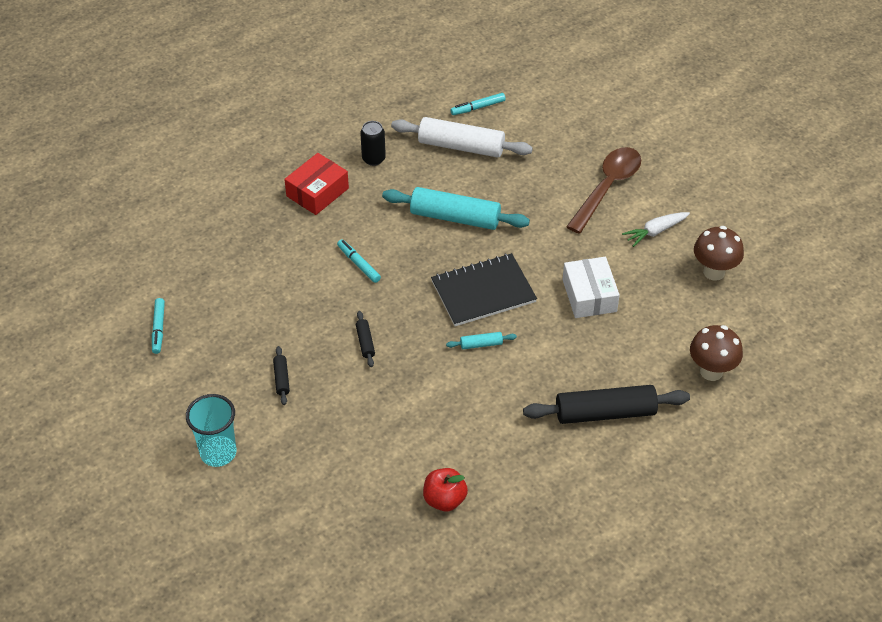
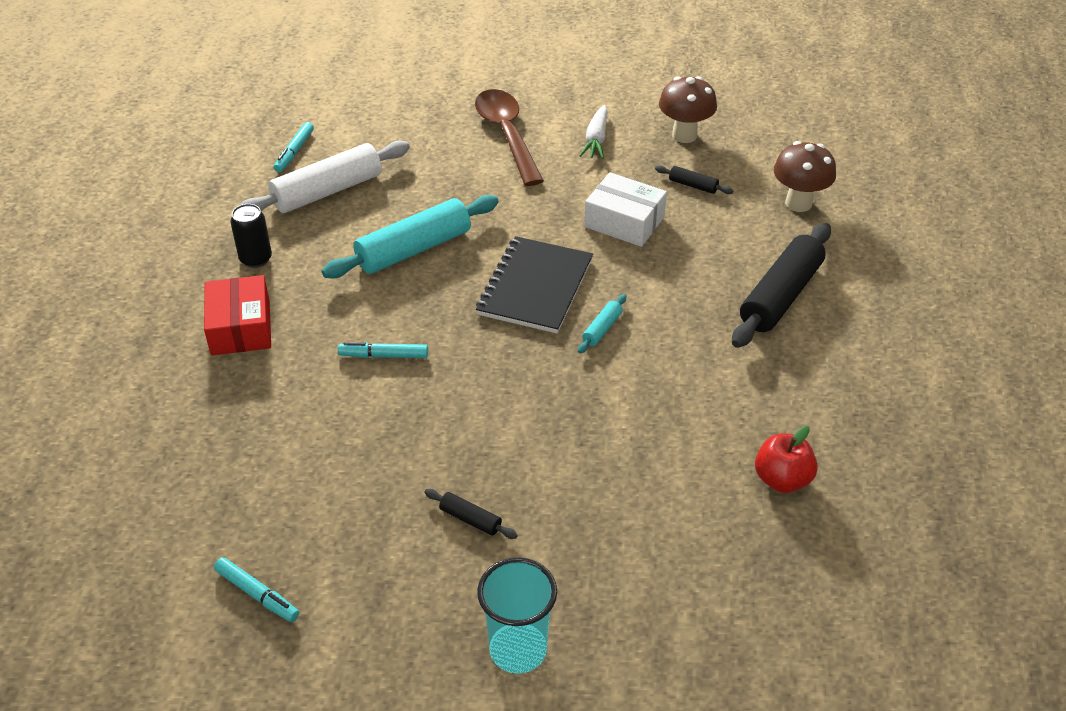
camera: 50 degrees left, 5 degrees down
(365, 342) = (499, 415): black rolling pin -> black rolling pin (693, 185)

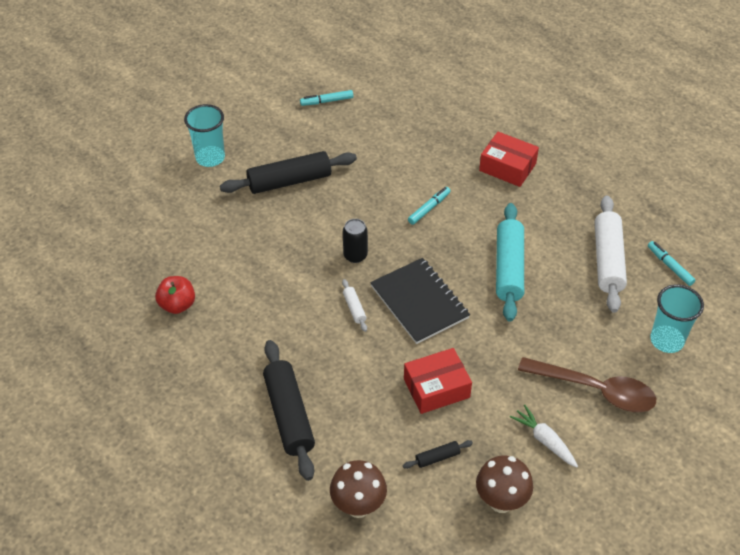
camera: 130 degrees right, 5 degrees up
(256, 259) = (564, 198): black can -> black can (355, 255)
(399, 120) = (666, 340): none -> turquoise cup
(470, 519) = (289, 181): black rolling pin -> black rolling pin, size x2.27
(602, 329) = (354, 308): turquoise rolling pin -> white rolling pin
(624, 222) = (436, 388): white box -> red box

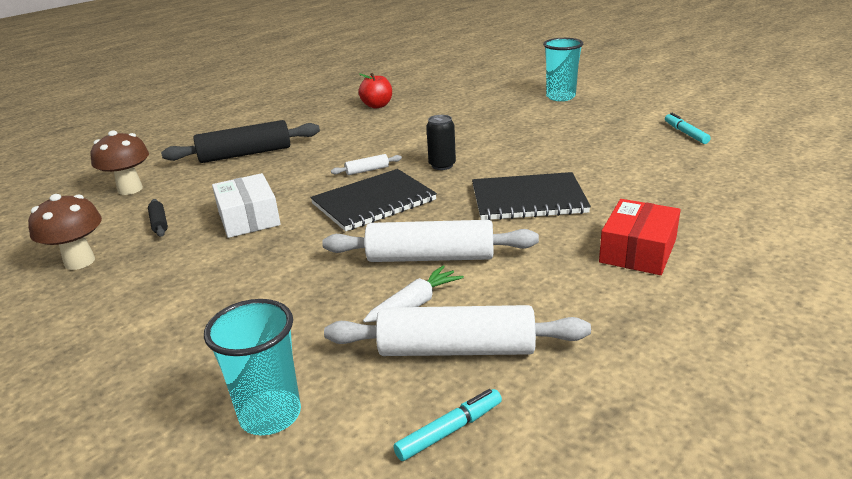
camera: 90 degrees right, 20 degrees down
(289, 181) = (544, 128): black rolling pin -> none
(429, 208) = (528, 199): turquoise marker -> black notebook
(436, 388) = (249, 218): red box -> white box
(508, 268) = (430, 257): turquoise rolling pin -> white rolling pin
(544, 440) = (141, 289): white carrot -> white carrot (414, 304)
(595, 390) = (199, 332): brown spoon -> none

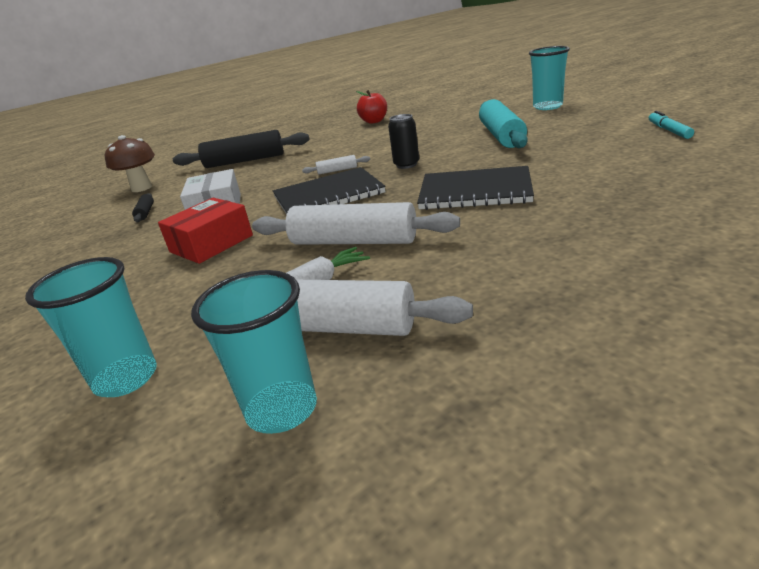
camera: 15 degrees right, 0 degrees up
(80, 262) = (68, 241): brown mushroom -> none
(450, 430) = (282, 410): turquoise marker -> turquoise cup
(528, 132) = (502, 136): none -> turquoise rolling pin
(638, 251) = (572, 238): red box -> red box (211, 244)

